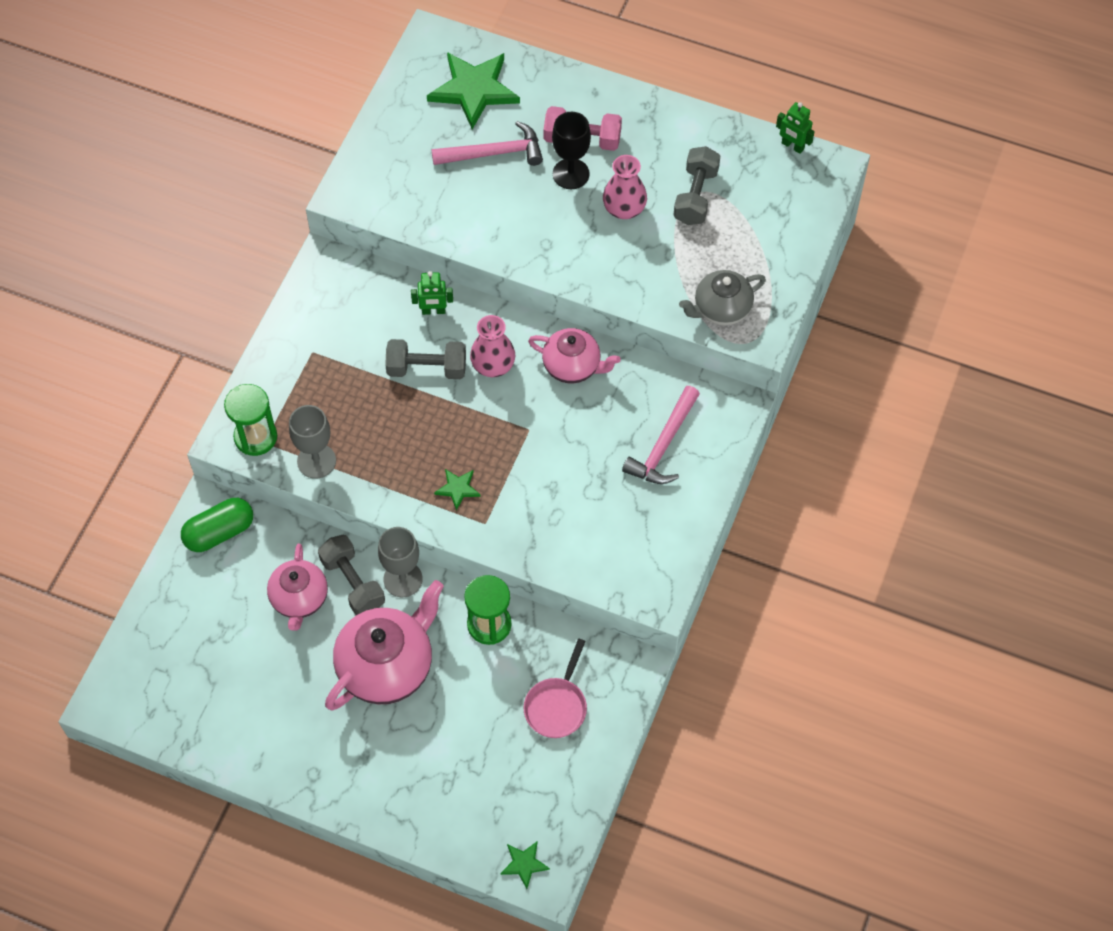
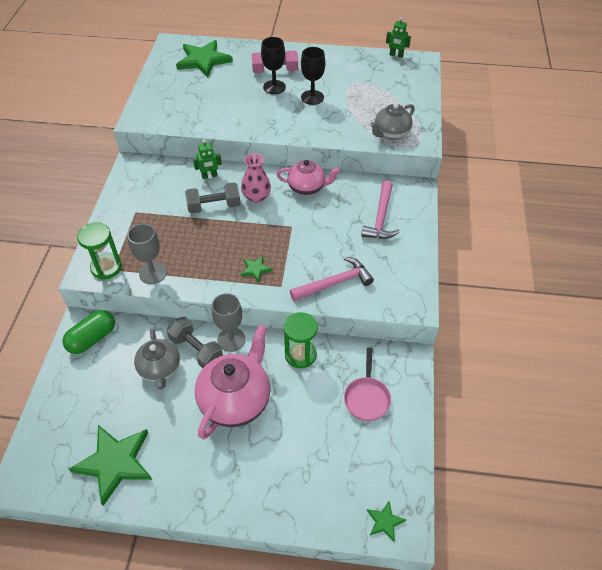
camera: 15 degrees left, 10 degrees down
(220, 710) = (115, 462): none -> green star
(299, 599) = (160, 369): pink teapot -> grey teapot
(494, 153) = (225, 85): pink hammer -> pink hammer (335, 283)
(624, 209) = (312, 97): pink vase -> black goblet
(695, 196) = (351, 85): grey dumbbell -> none

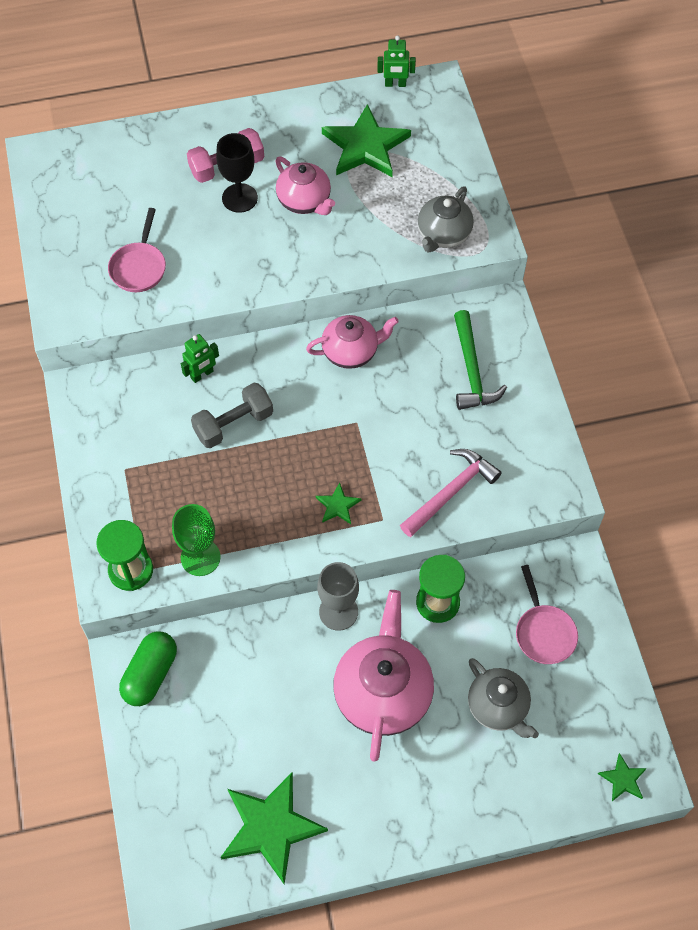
camera: 20 degrees left, 10 degrees up
(152, 273) = (200, 557): grey goblet -> green goblet
(160, 369) = (264, 685): grey teapot -> grey teapot (498, 707)
(196, 106) = (139, 267): none -> pink pan
(196, 350) = (299, 642): grey dumbbell -> none
(203, 60) = (106, 176): green star -> green star (365, 146)
(256, 197) = (286, 389): pink vase -> none
(312, 97) = (304, 201): black goblet -> pink teapot
(380, 218) = (471, 370): pink hammer -> green hammer

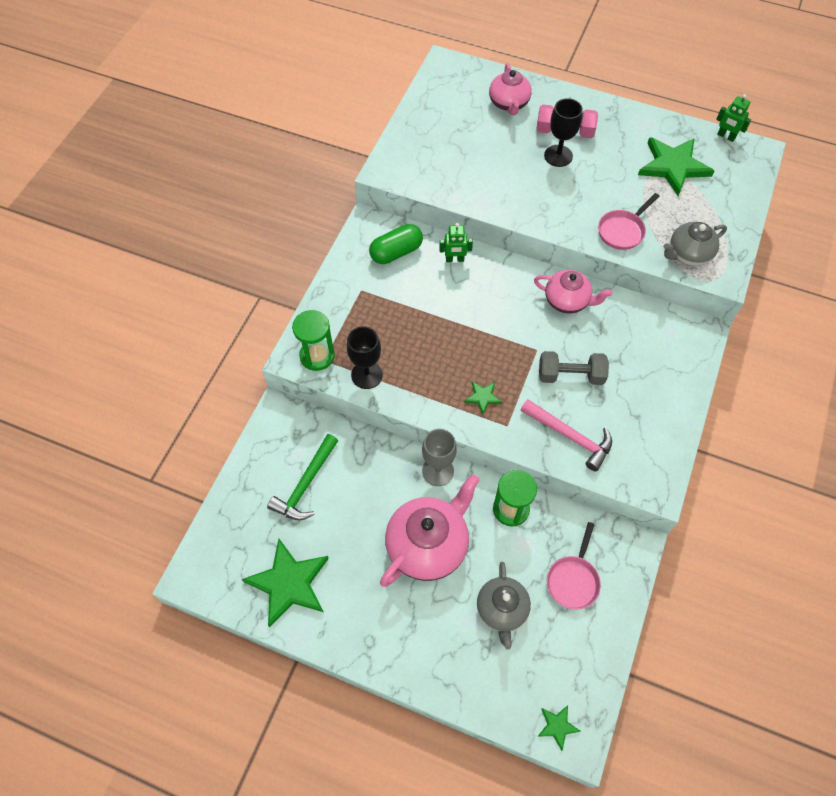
camera: 35 degrees right, 0 degrees up
(139, 267) = (458, 165): pink pan -> pink pan (622, 231)
(150, 674) = (288, 432): green capsule -> green capsule (396, 252)
(200, 557) = (367, 375): green goblet -> black goblet
(233, 424) = (452, 302): grey dumbbell -> grey dumbbell (570, 375)
(304, 201) = (602, 180): pink teapot -> pink teapot (509, 104)
(451, 492) = (570, 436): pink hammer -> pink hammer turned 45 degrees clockwise
(471, 370) = (646, 362): green hammer -> green hammer (305, 484)

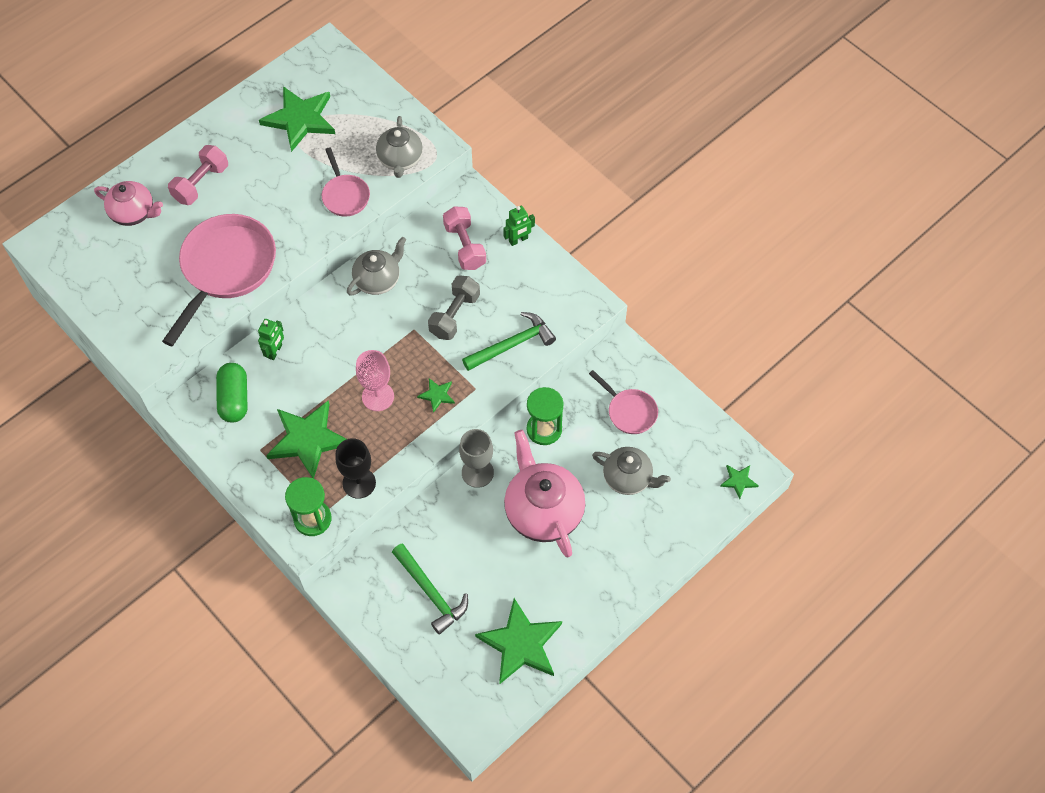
camera: 65 degrees left, 0 degrees up
(387, 319) = (308, 440): none -> green star
(455, 352) = (378, 396): none -> pink goblet
(497, 183) = (226, 269): none -> pink pan
(558, 156) = (227, 203): black goblet -> none
(567, 301) = (378, 280): pink teapot -> grey teapot
(570, 436) = (512, 344): pink hammer -> green hammer
(645, 352) = (465, 246): none -> pink dumbbell
(726, 136) = (293, 61): green robot -> green robot (518, 240)

